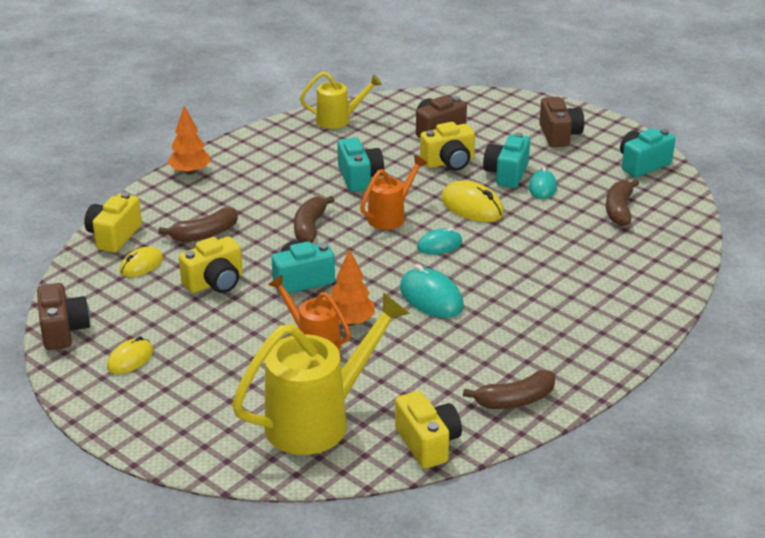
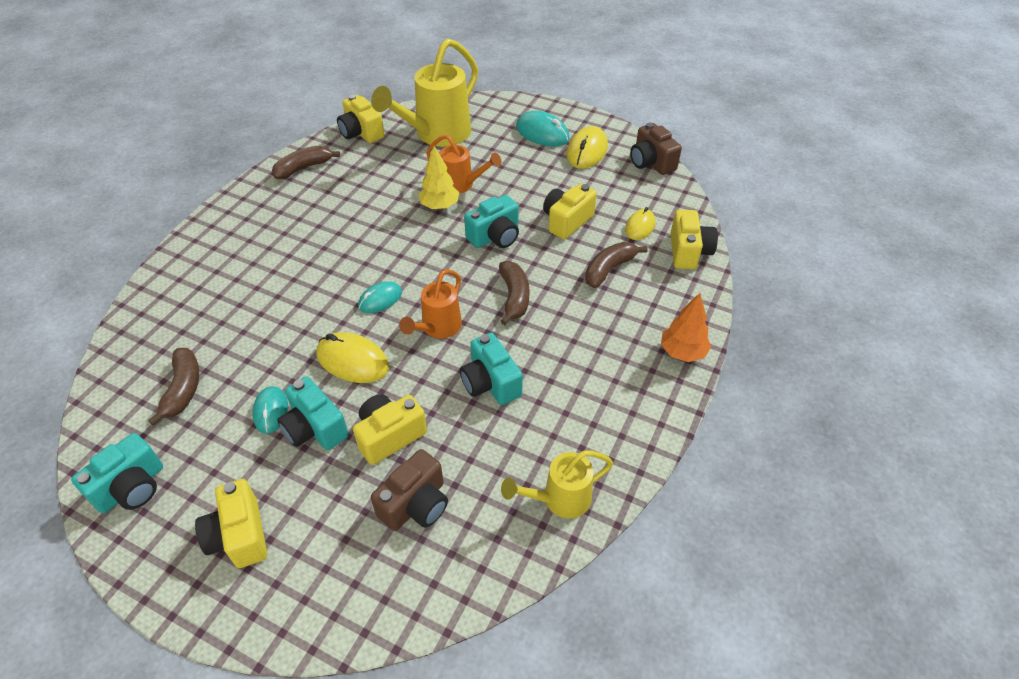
camera: 165 degrees right, 15 degrees up
(130, 359) = (587, 151): yellow mouse -> yellow mouse, size x1.55
(350, 322) = (439, 206): orange tree -> yellow tree
(431, 298) = (378, 239): turquoise mouse -> turquoise mouse (542, 133)
(506, 174) = (315, 428): turquoise camera -> turquoise camera turned 135 degrees clockwise
(559, 135) = (239, 535): brown camera -> yellow camera

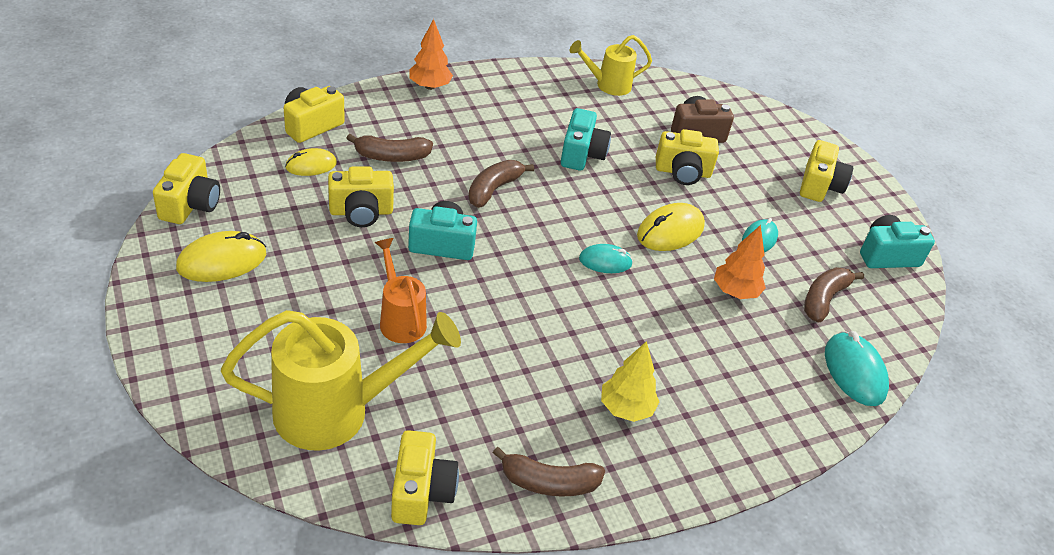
camera: 145 degrees left, 5 degrees down
(264, 344) = (735, 292): none -> orange tree
(315, 428) = (732, 208): turquoise camera -> none
(352, 361) = (670, 231): yellow mouse -> yellow mouse turned 75 degrees clockwise
(438, 328) = (580, 209): orange watering can -> none
(439, 206) = (453, 311): yellow tree -> yellow tree (626, 408)
(542, 133) = (223, 318): turquoise mouse -> turquoise mouse (854, 372)
(560, 499) = (608, 85): yellow watering can -> yellow watering can turned 150 degrees clockwise
(651, 162) = (190, 205): brown camera -> yellow camera

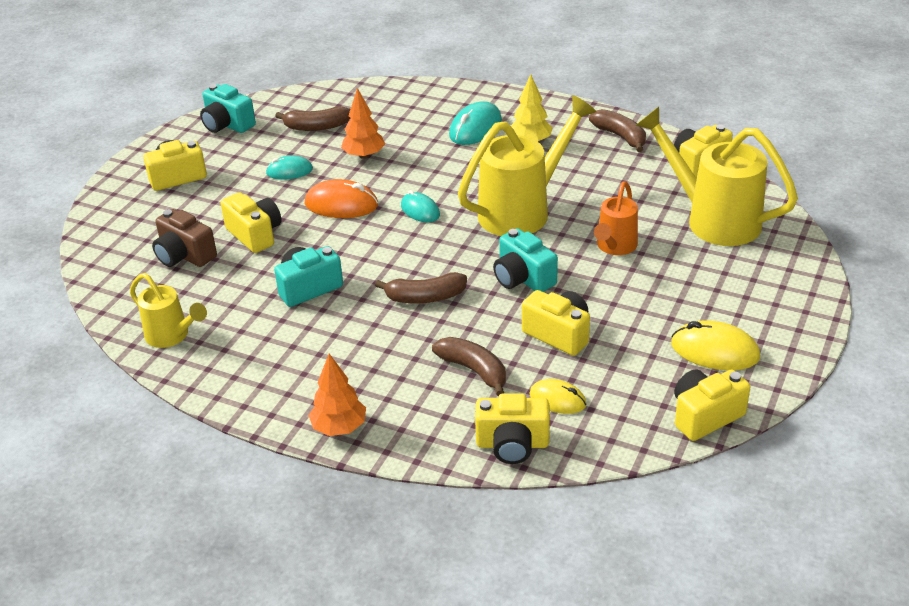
camera: 125 degrees left, 5 degrees down
(524, 312) = (522, 210): none -> yellow watering can
(670, 231) = (341, 204): yellow mouse -> orange mouse
(854, 372) = (369, 95): turquoise mouse -> turquoise mouse (475, 128)

